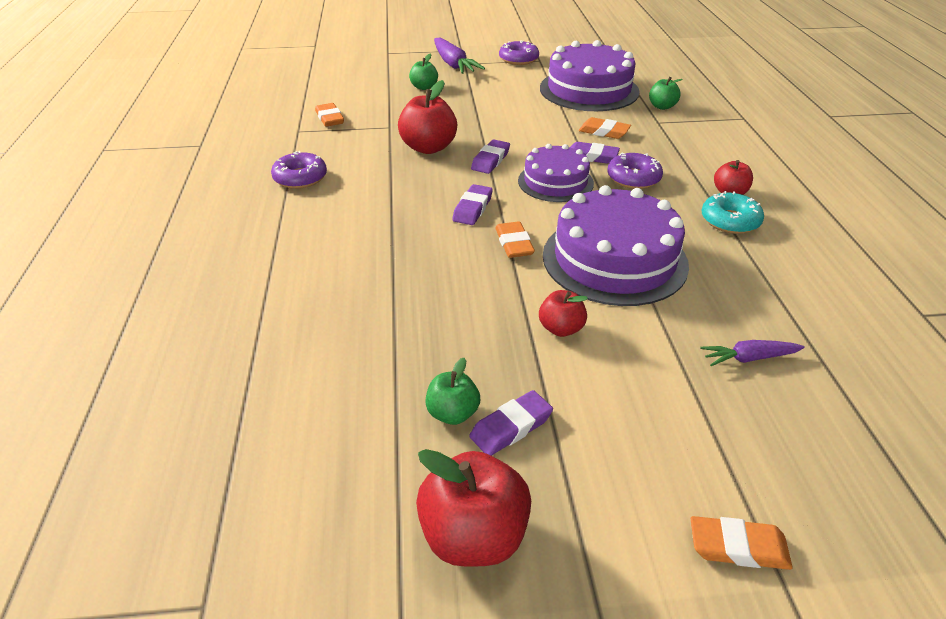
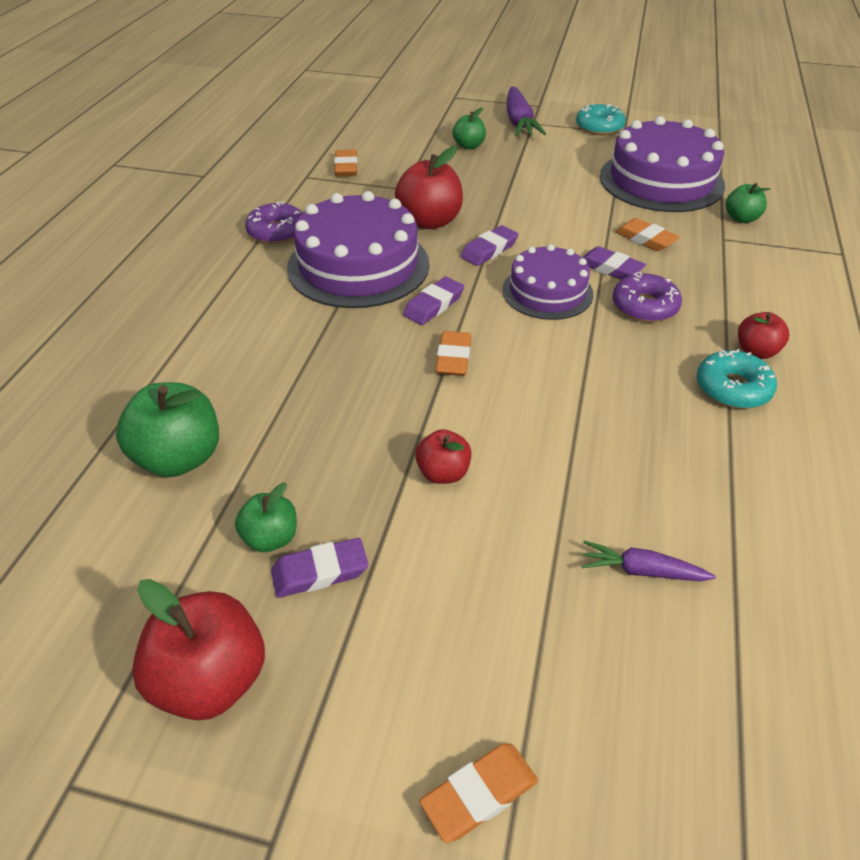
camera: 20 degrees right, 5 degrees up
(329, 373) = (179, 458): none -> green apple
(518, 59) = (599, 127): purple donut -> turquoise donut
(614, 259) = (556, 404): purple cake -> purple cake (358, 265)
(738, 547) = (479, 794): orange eraser -> orange eraser turned 60 degrees counterclockwise

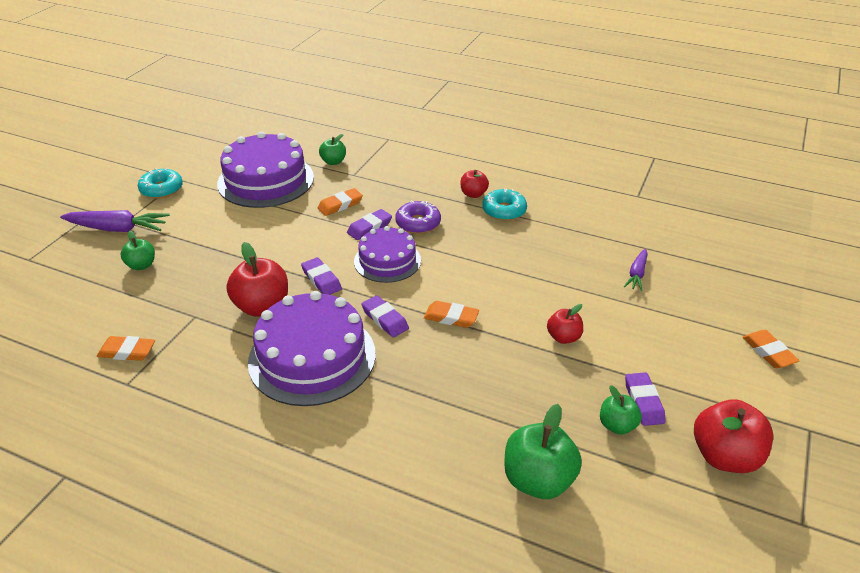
camera: 80 degrees left, 5 degrees down
(277, 232) = (228, 411): purple donut -> none

